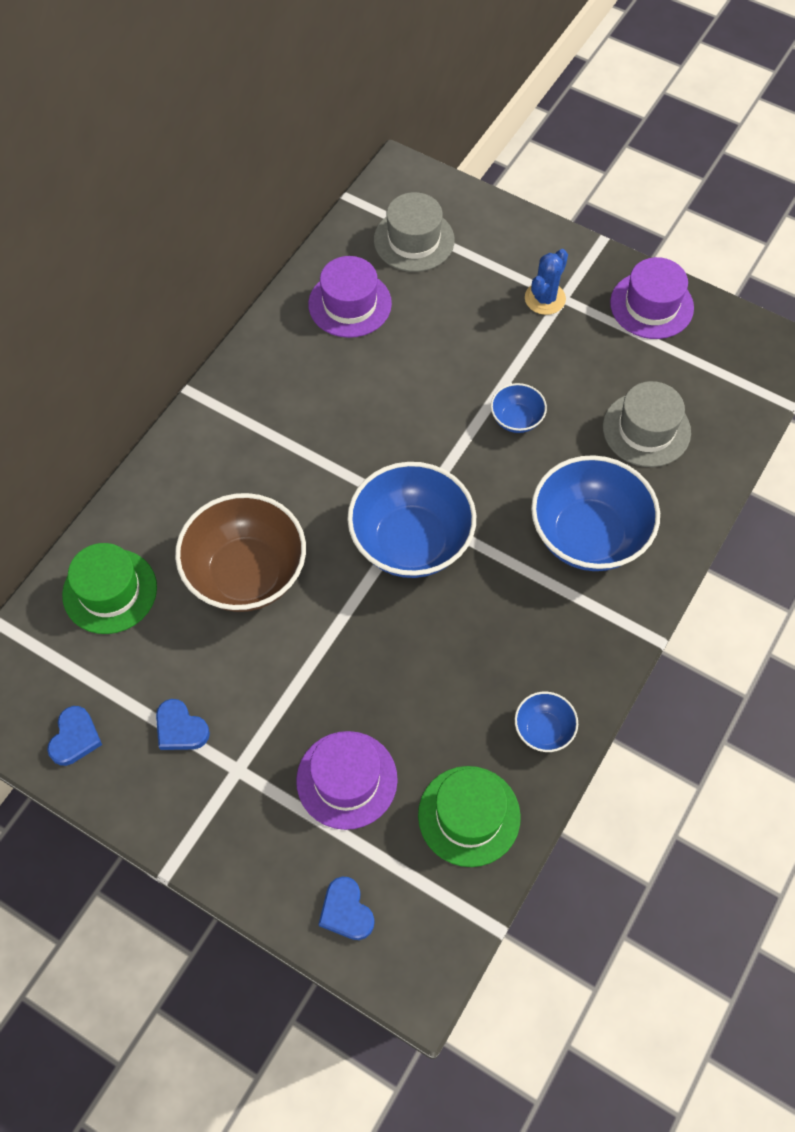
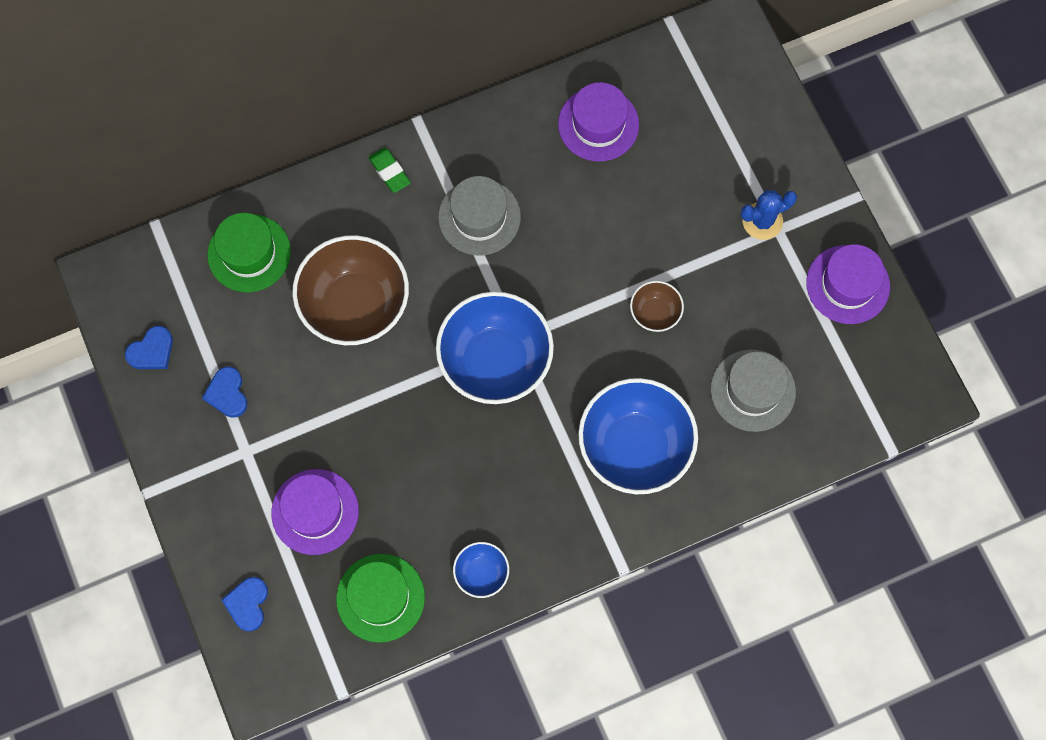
camera: 35 degrees right, 10 degrees up
(193, 445) = (389, 172): none -> green eraser
(414, 240) = (694, 97): grey hat -> grey hat (479, 217)
(516, 419) = (655, 313): blue bowl -> brown bowl

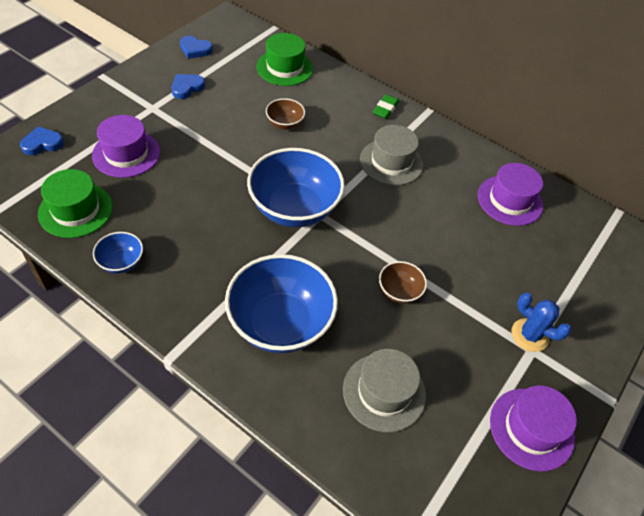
camera: 55 degrees right, 20 degrees down
(355, 305) = (285, 124): brown bowl -> brown bowl, size x0.47

